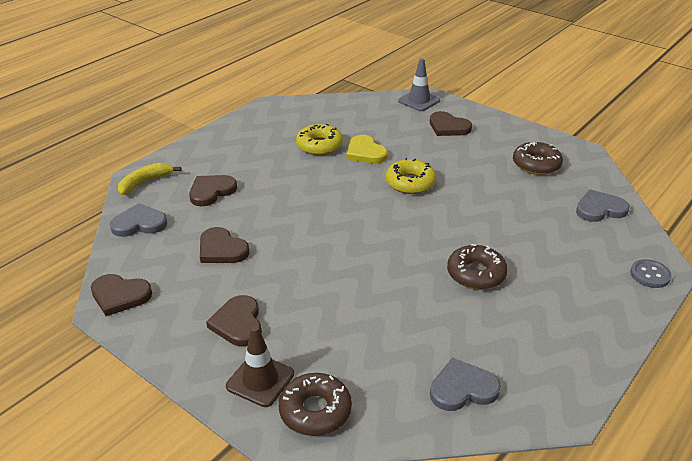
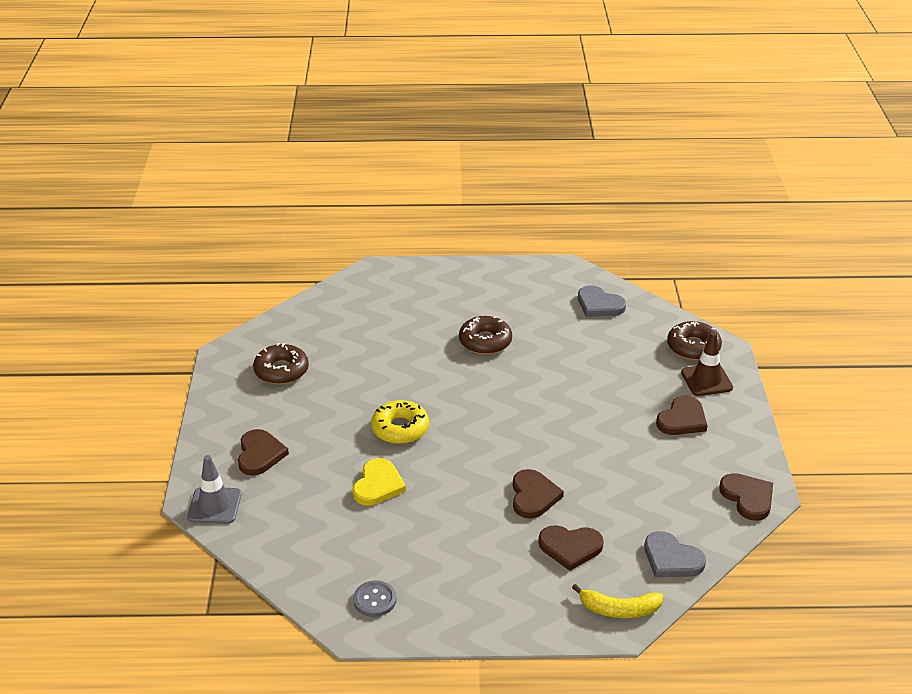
camera: 130 degrees left, 0 degrees up
(221, 249) = (630, 481): brown heart -> brown heart (533, 496)
(319, 145) = (401, 526): yellow donut -> none
(599, 209) = (323, 316): grey heart -> none
(650, 275) = (390, 273): grey button -> grey button (375, 600)

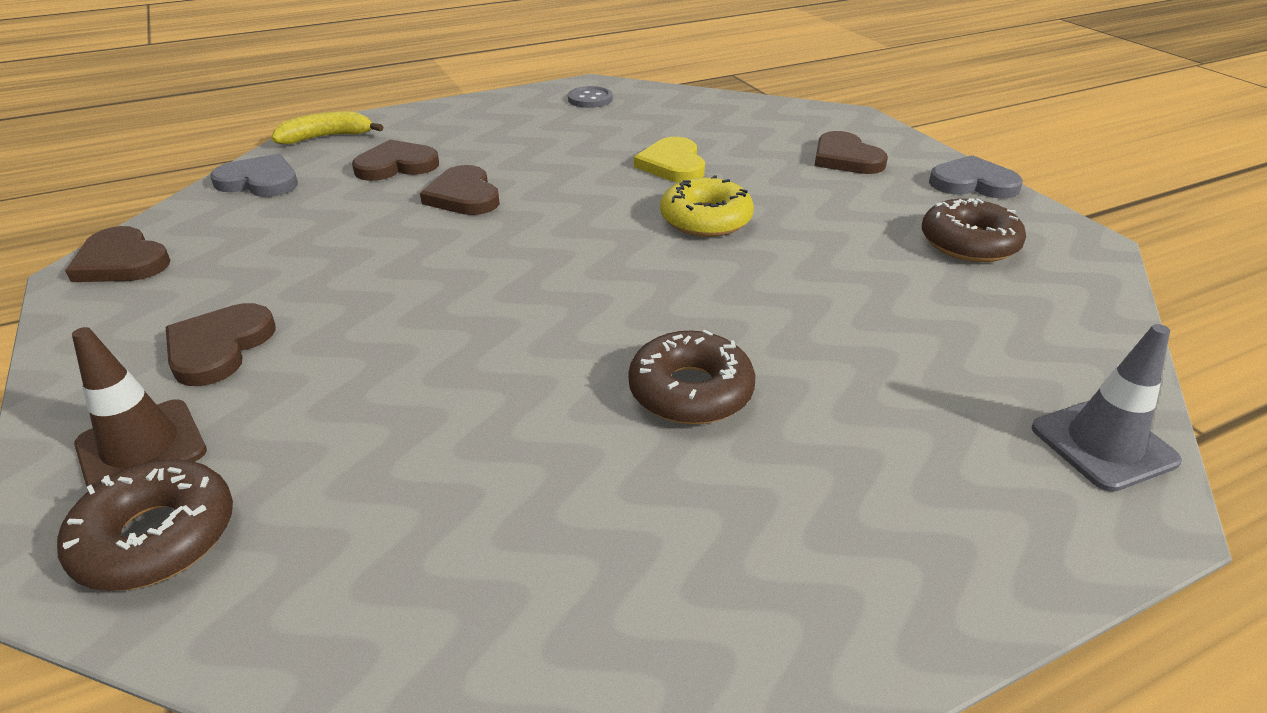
camera: 155 degrees right, 0 degrees up
(214, 506) = (826, 117): grey traffic cone -> grey traffic cone (1103, 444)
(599, 305) = (455, 606): grey heart -> grey heart (973, 183)

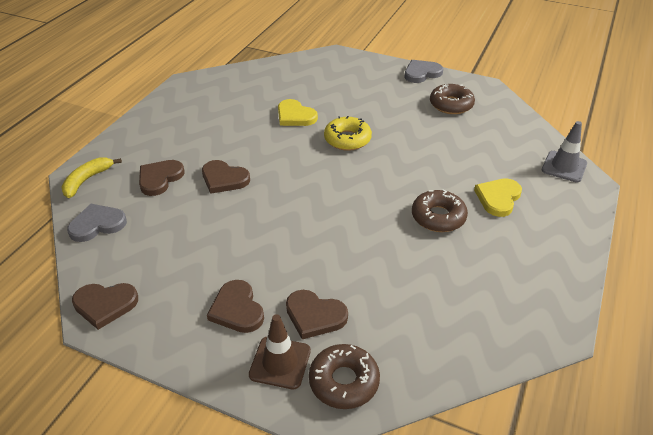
camera: 40 degrees left, 5 degrees up
(590, 99) = (199, 92): grey button -> none
(845, 158) = (361, 80): brown heart -> brown heart (314, 316)
(857, 422) = (498, 198): none -> yellow heart

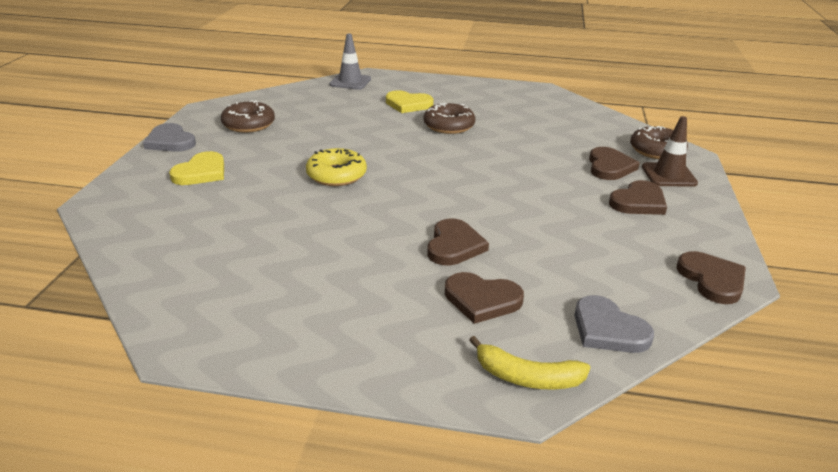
camera: 105 degrees left, 10 degrees down
(295, 116) = (289, 215): yellow heart -> yellow heart (201, 172)

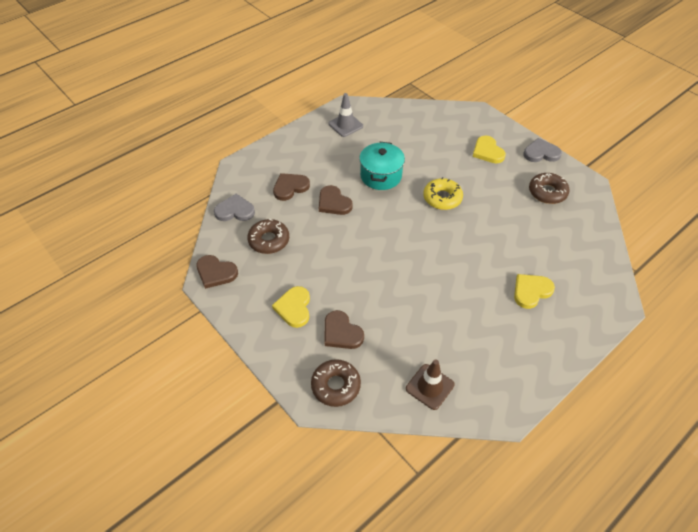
camera: 130 degrees right, 20 degrees up
(348, 230) = (381, 176): none -> turquoise pot
(350, 82) = (607, 283): grey traffic cone -> grey traffic cone (345, 125)
(449, 126) = (473, 290): brown donut -> brown donut (269, 240)
(527, 377) = (242, 172): yellow banana -> none
(638, 202) = (294, 308): brown heart -> yellow heart
(668, 175) = (302, 356): brown traffic cone -> brown traffic cone (430, 386)

